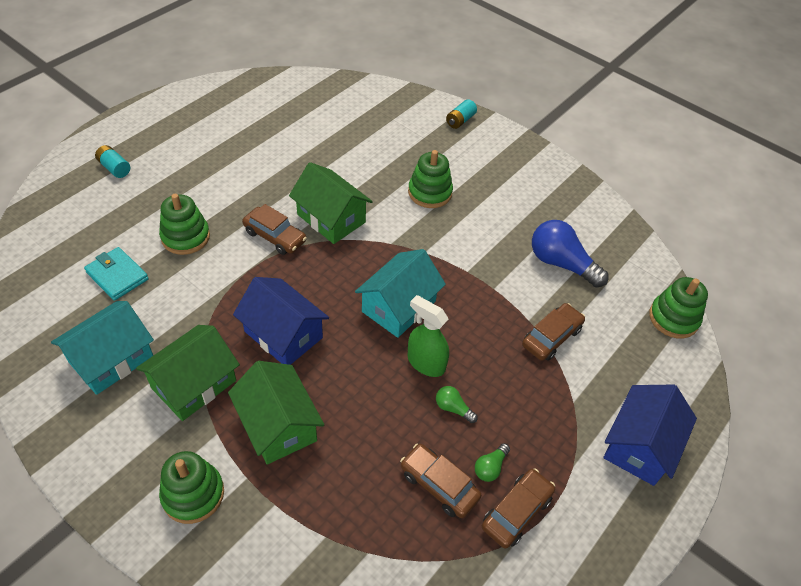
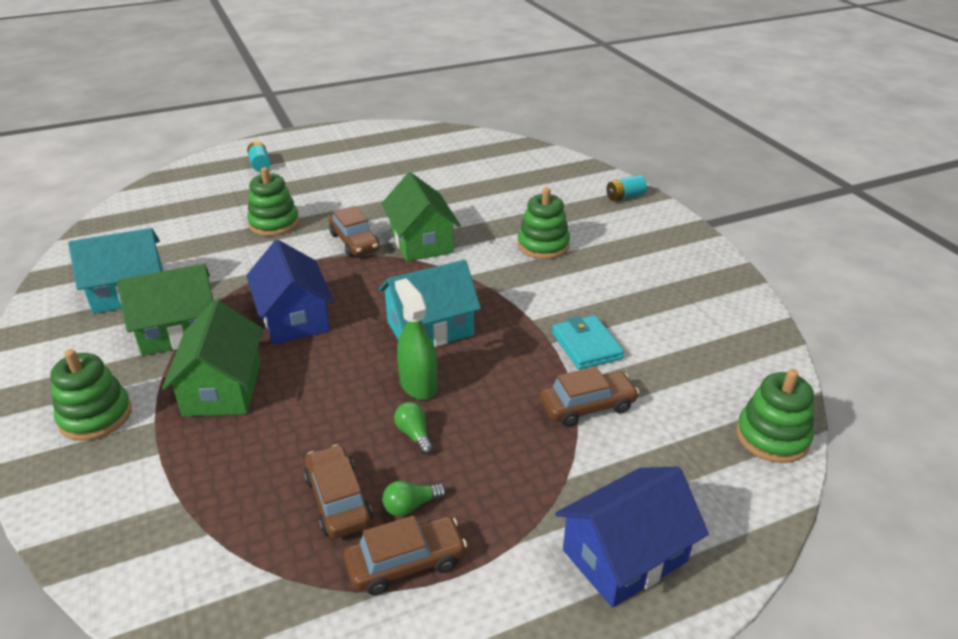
camera: 30 degrees right, 15 degrees down
(117, 276) = (191, 236): turquoise wallet -> turquoise wallet (586, 346)
(561, 263) = (653, 342): blue light bulb -> none

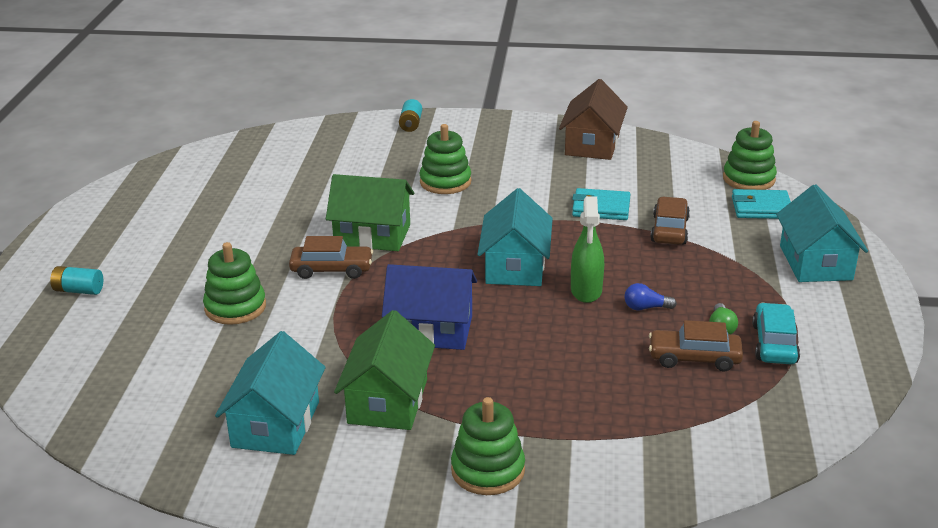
camera: 60 degrees left, 5 degrees down
(223, 388) = (507, 389): green house -> none
(406, 563) = (774, 344): brown car -> turquoise car
(414, 435) = (646, 308): green light bulb -> blue light bulb
(418, 384) = (586, 291): green spray bottle -> green spray bottle turned 90 degrees counterclockwise
(624, 555) = (815, 262): blue house -> turquoise house
(711, 301) = (592, 144): none -> brown house
(712, 467) = (761, 208): none -> turquoise wallet

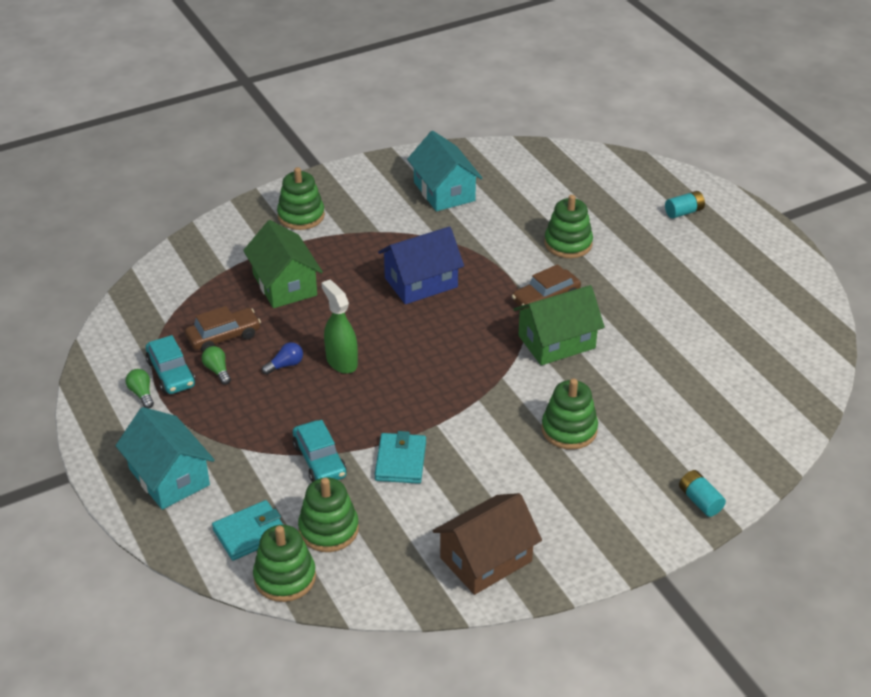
camera: 145 degrees right, 10 degrees up
(387, 401) = (396, 228): green house -> green house (285, 285)
(515, 266) = (415, 361): turquoise house -> none
(592, 144) = (486, 559): brown house -> brown house turned 75 degrees clockwise
(601, 208) = (400, 461): turquoise wallet -> turquoise wallet turned 60 degrees counterclockwise
(669, 230) = (319, 460): brown car -> turquoise car
(695, 191) = (328, 529): none -> green stacking toy
(816, 336) = (142, 394): none -> green light bulb

